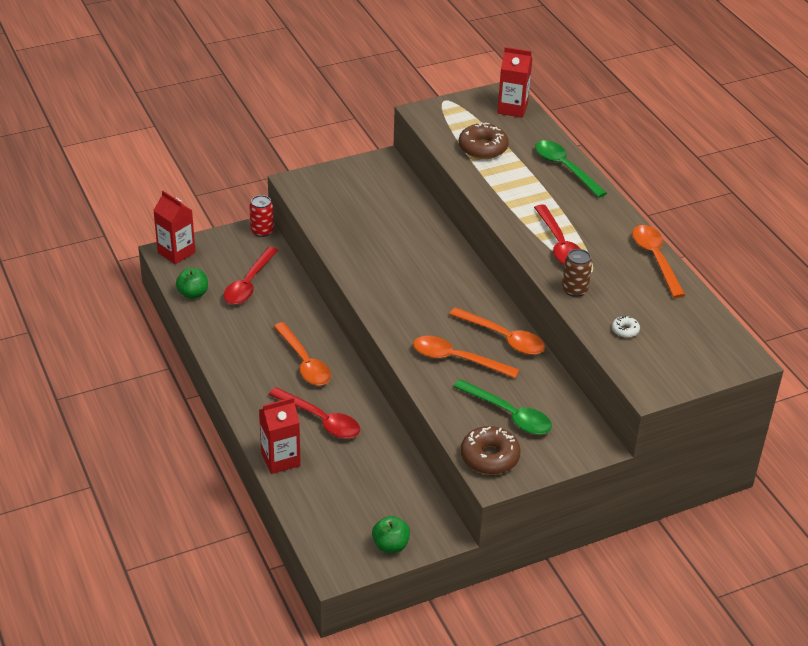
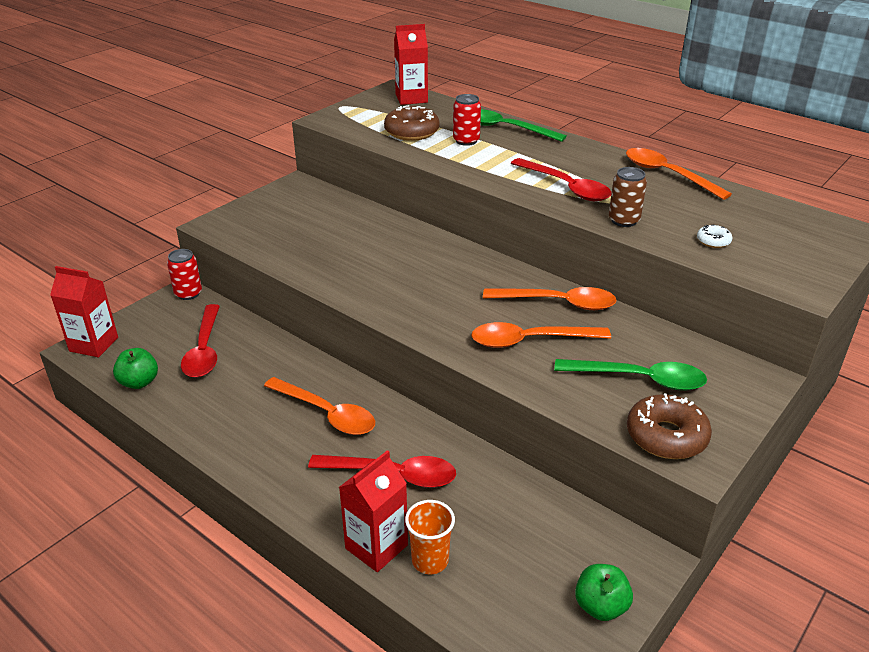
camera: 25 degrees left, 5 degrees down
(307, 480) = (430, 560): none -> orange cup
(520, 171) = (466, 141): none -> red can

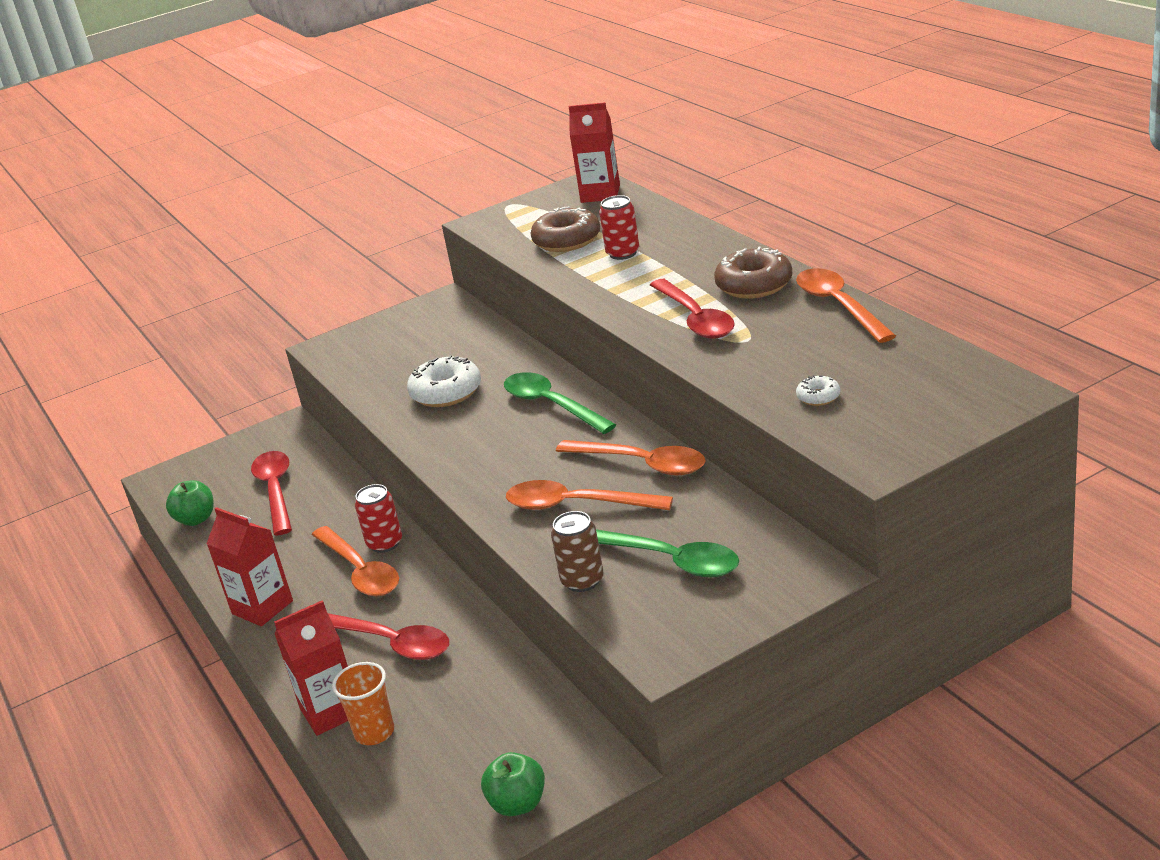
camera: 25 degrees right, 5 degrees down
(94, 344) = (173, 475): red carton -> red carton (262, 607)
(188, 293) = (292, 426): red can -> red can (385, 543)
(204, 350) = (275, 491): red spoon -> red spoon turned 150 degrees clockwise
(351, 256) = (446, 392): none -> white donut
(505, 128) = (684, 237): green spoon -> green spoon (551, 405)
(624, 220) = (729, 365): brown can -> brown can (582, 581)
(666, 436) = (649, 626): brown donut -> brown donut (754, 285)

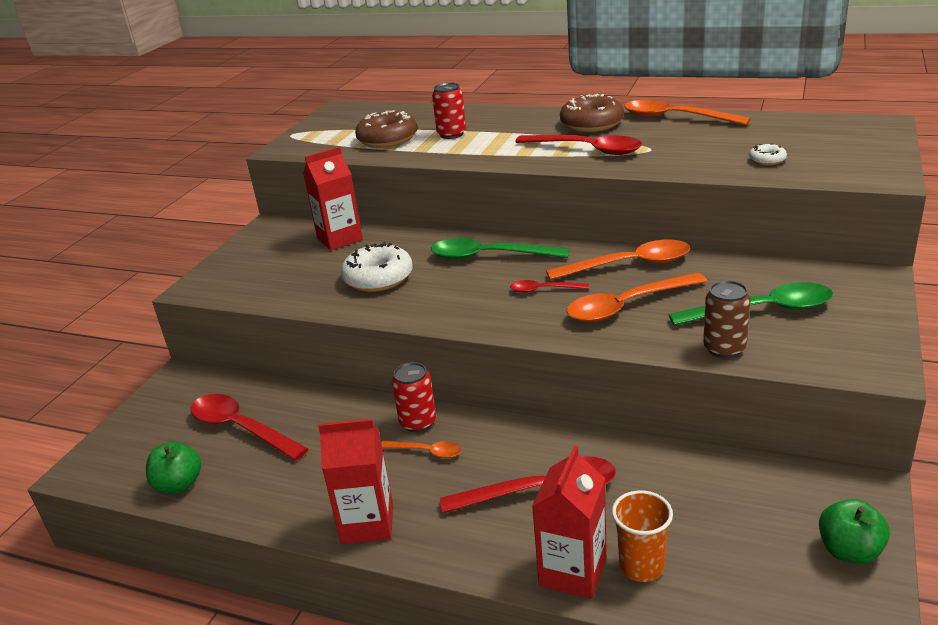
camera: 40 degrees left, 0 degrees up
(360, 571) = (427, 452): orange spoon -> orange spoon, size x0.52
(541, 459) = (543, 290): none -> red spoon
(600, 194) = (364, 112): red carton -> red carton (339, 239)

